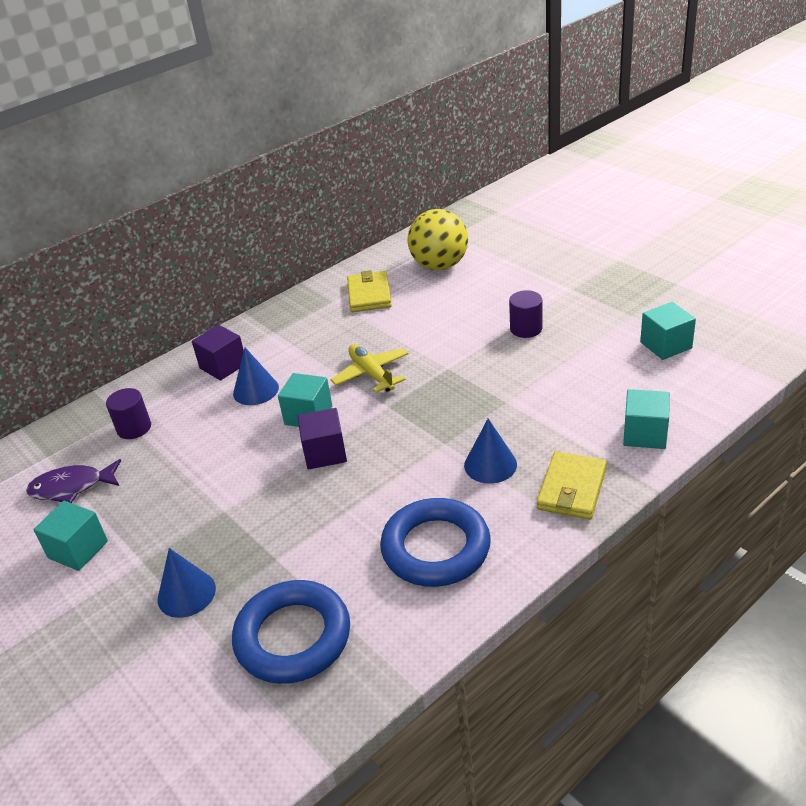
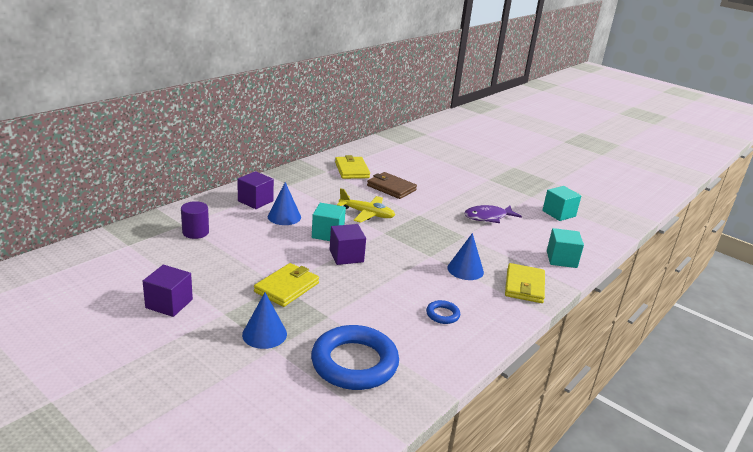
camera: 15 degrees left, 10 degrees down
(72, 487) = (154, 265): purple fish -> purple fish (488, 217)
(78, 549) = (169, 303): turquoise cube -> purple cube
(232, 513) = (287, 287): none -> yellow wallet
(371, 374) = (367, 214): yellow plane -> yellow plane turned 150 degrees clockwise
(419, 322) = (391, 188): none -> brown wallet
(436, 548) = (442, 314): blue ring -> blue ring, size x0.44
(440, 266) = (396, 159): yellow ball -> none
(526, 329) = (465, 197): purple cylinder -> none

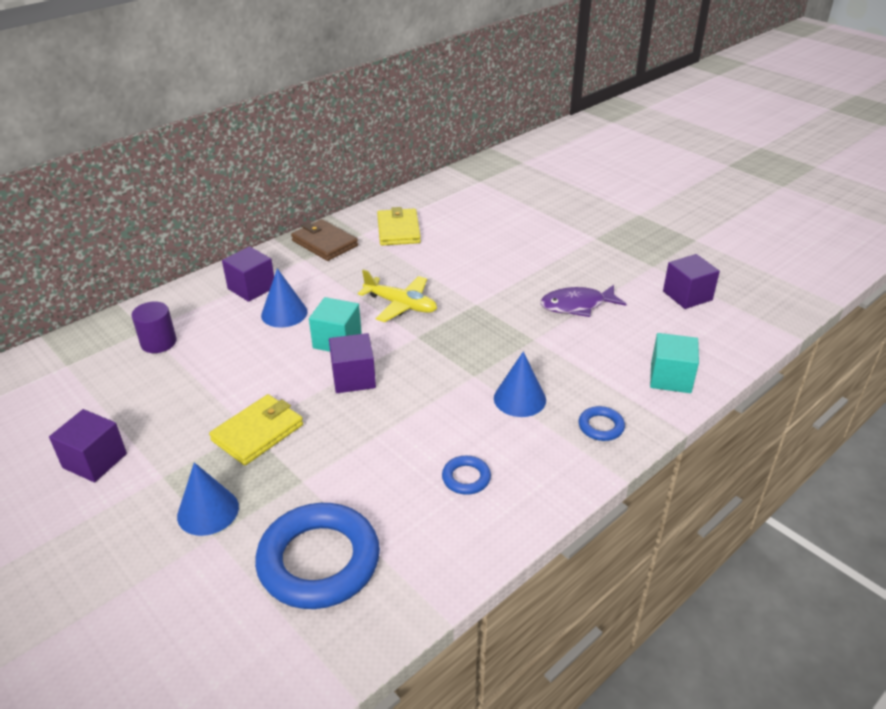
camera: 10 degrees right, 10 degrees up
(391, 188) = (447, 259): brown wallet -> brown wallet (325, 243)
(524, 286) = (601, 426): yellow wallet -> blue ring
(559, 213) = (687, 295): turquoise cube -> purple cube

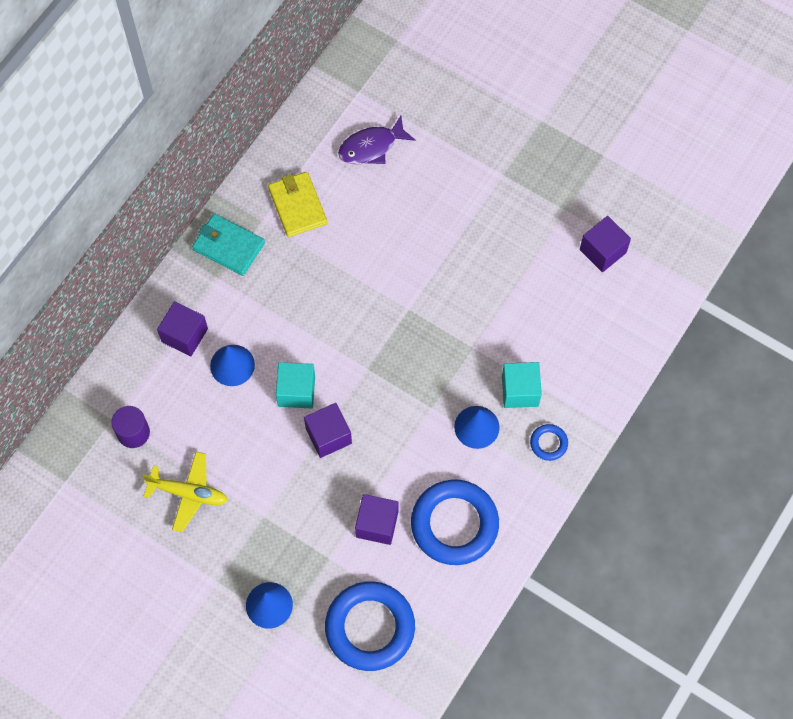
camera: 15 degrees left, 30 degrees up
(95, 461) = (154, 579): purple cube -> purple cube (377, 524)
(258, 433) = (272, 518): yellow wallet -> none
(325, 243) = (228, 246): brown wallet -> turquoise wallet
(401, 305) = (338, 327): yellow plane -> yellow plane (188, 493)
(466, 478) = (454, 524): blue ring -> blue ring, size x2.27
(577, 305) = (503, 290): purple fish -> purple fish (371, 147)
(670, 378) = (598, 371): turquoise cube -> turquoise cube (520, 391)

